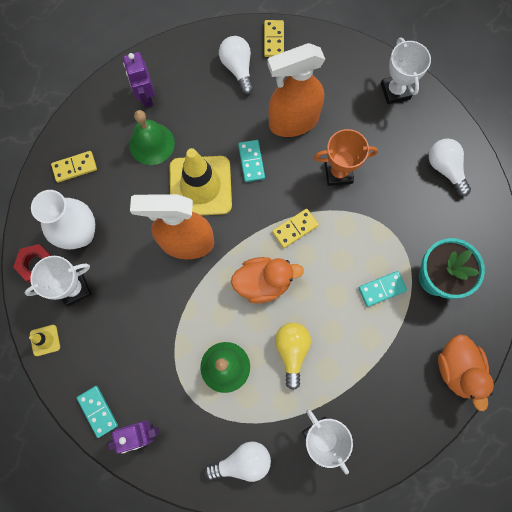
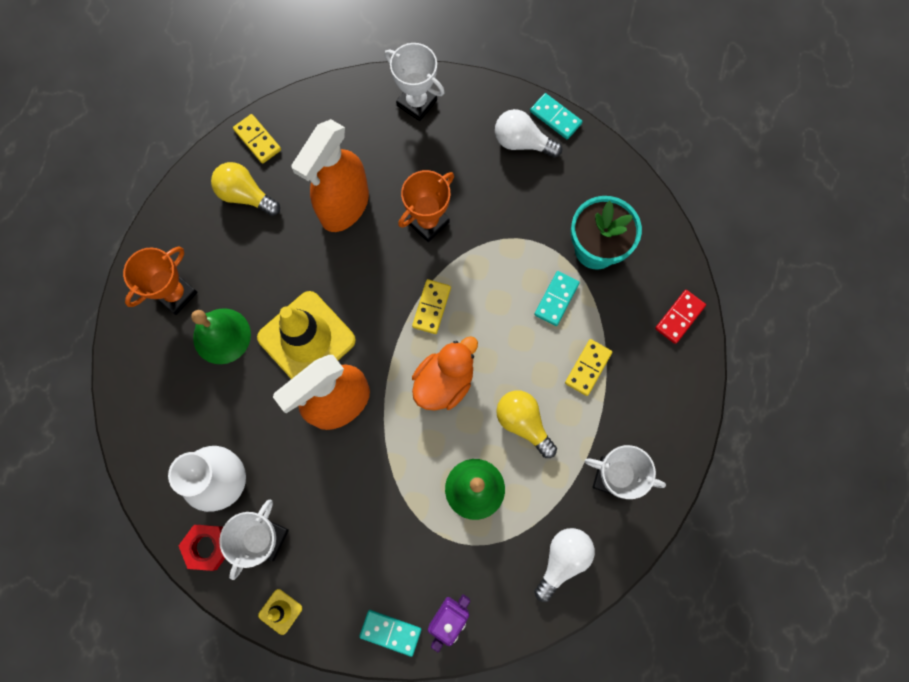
camera: 40 degrees left, 0 degrees up
(75, 167) = (162, 421): yellow domino -> yellow domino (588, 367)
(146, 97) = (176, 294): purple robot -> orange trophy
(238, 68) = (246, 195): white light bulb -> yellow light bulb
(251, 161) = (336, 276): turquoise domino -> turquoise domino (555, 117)
(457, 369) = (679, 317): orange duck -> red domino

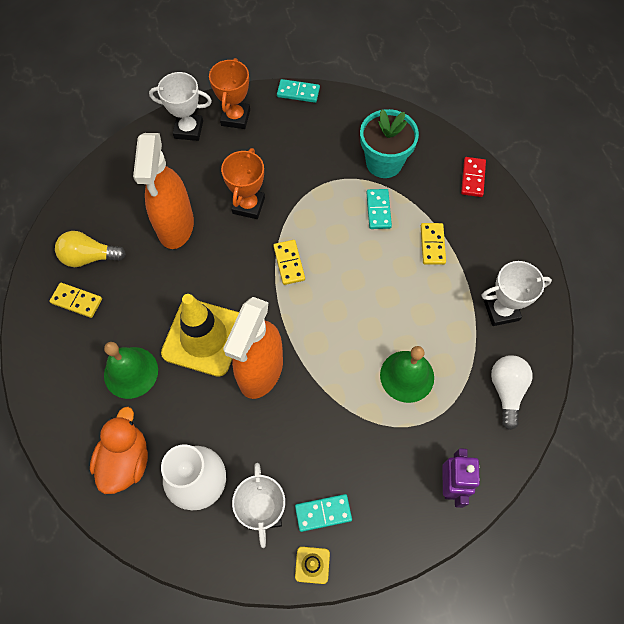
camera: 30 degrees left, 10 degrees down
(176, 294) = (72, 361): orange trophy -> orange trophy (235, 117)
(207, 547) = (217, 549): red nut -> none
(257, 140) = (76, 213): yellow domino -> yellow domino (76, 301)
(390, 632) = (413, 526): turquoise domino -> turquoise domino (323, 513)
(444, 381) = (333, 311): orange duck -> orange duck (126, 460)
(522, 142) = (284, 119): white light bulb -> none
(523, 423) = (411, 308): yellow light bulb -> none

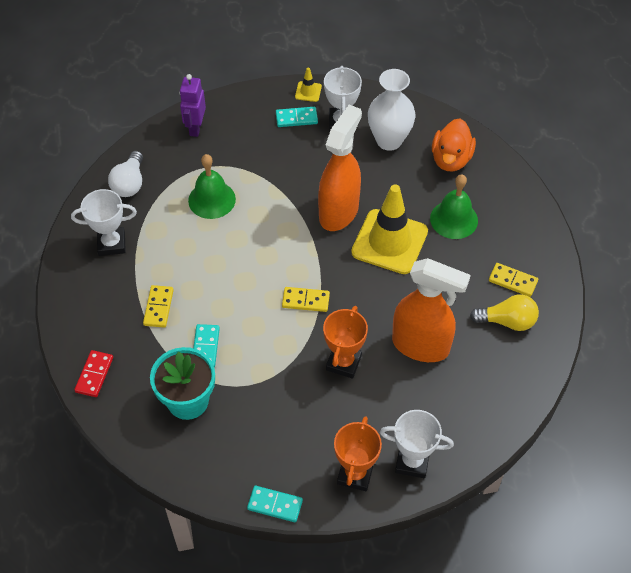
camera: 175 degrees left, 10 degrees down
(176, 226) = (421, 346): orange spray bottle -> orange spray bottle turned 105 degrees clockwise
(289, 263) = (305, 300): yellow domino -> yellow domino turned 75 degrees counterclockwise

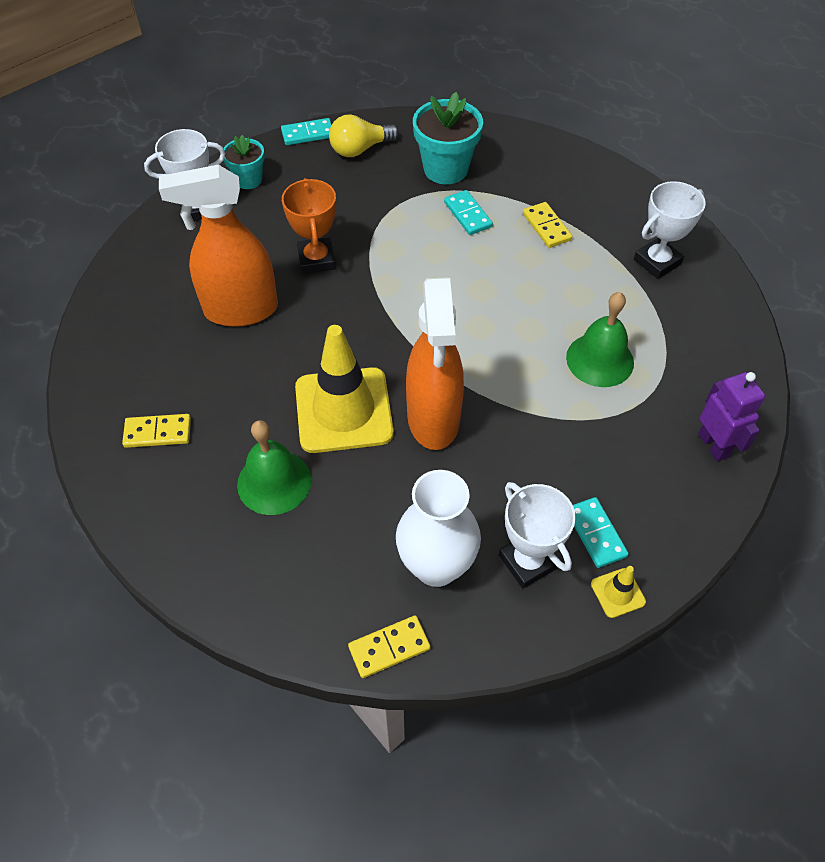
camera: 150 degrees right, 0 degrees up
(94, 375) = (549, 153): red domino -> none
(129, 183) = (711, 333): white light bulb -> none
(296, 118) = (596, 533): turquoise domino -> turquoise domino turned 75 degrees counterclockwise
(305, 300) = (399, 299): yellow domino -> yellow domino (389, 648)
(355, 474) = (248, 180): orange trophy -> turquoise flower pot
(451, 159) = (325, 580): orange duck -> none
(507, 321) = (147, 380): yellow light bulb -> yellow light bulb (360, 149)

